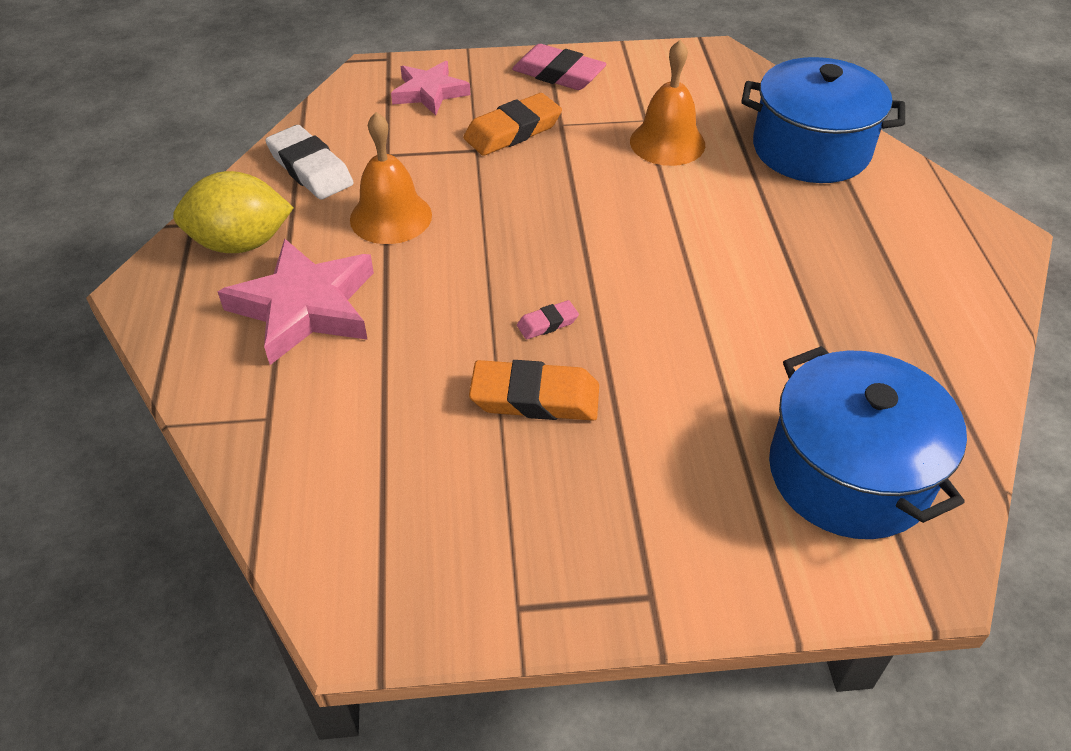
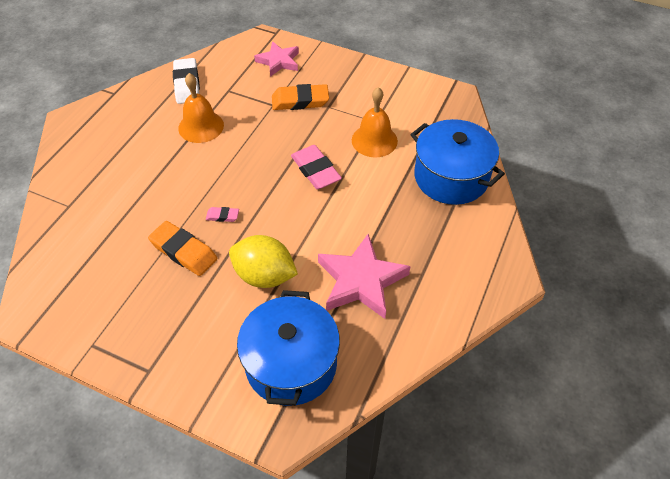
camera: 30 degrees right, 5 degrees up
(241, 243) = (126, 113): yellow lemon -> yellow lemon (264, 276)
(304, 307) = (125, 158): pink star -> pink star (361, 280)
(558, 74) = (354, 75): pink eraser -> pink eraser (315, 170)

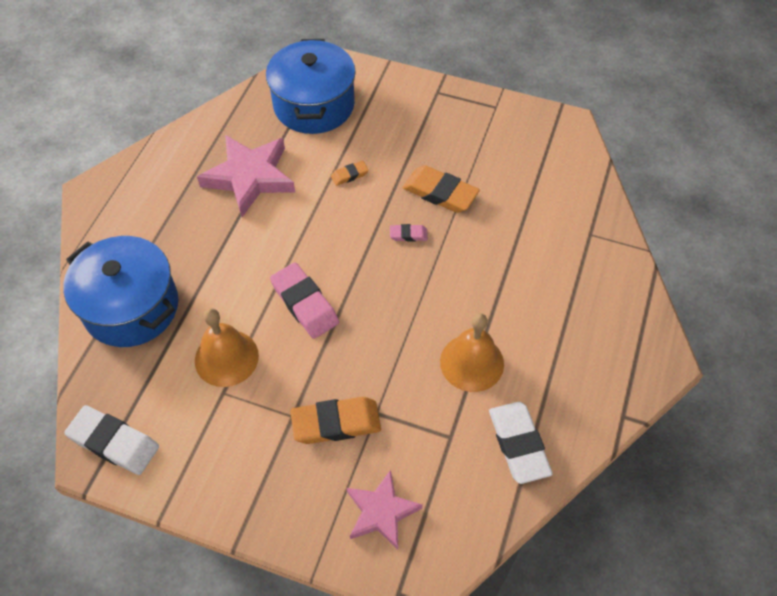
camera: 175 degrees right, 5 degrees up
(264, 276) = (349, 175): yellow lemon -> orange eraser
(444, 101) = (114, 442): none -> white eraser

